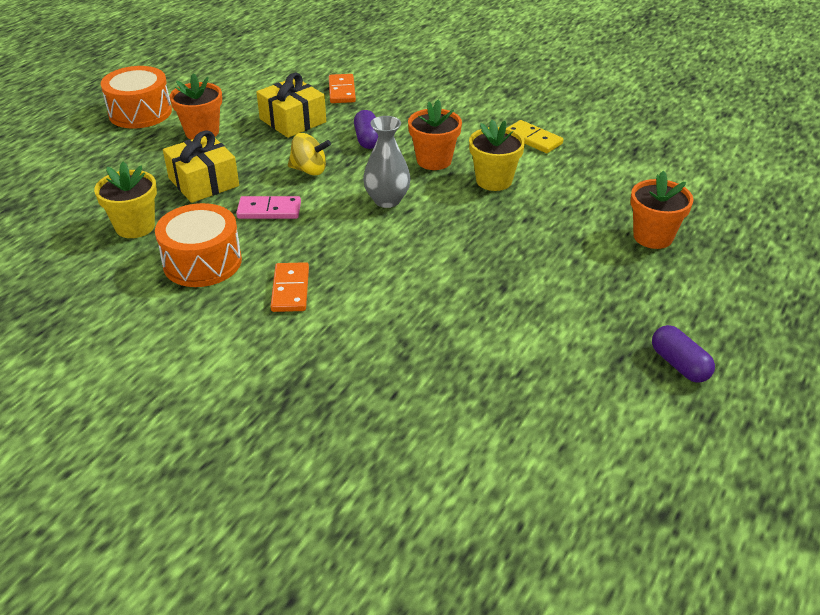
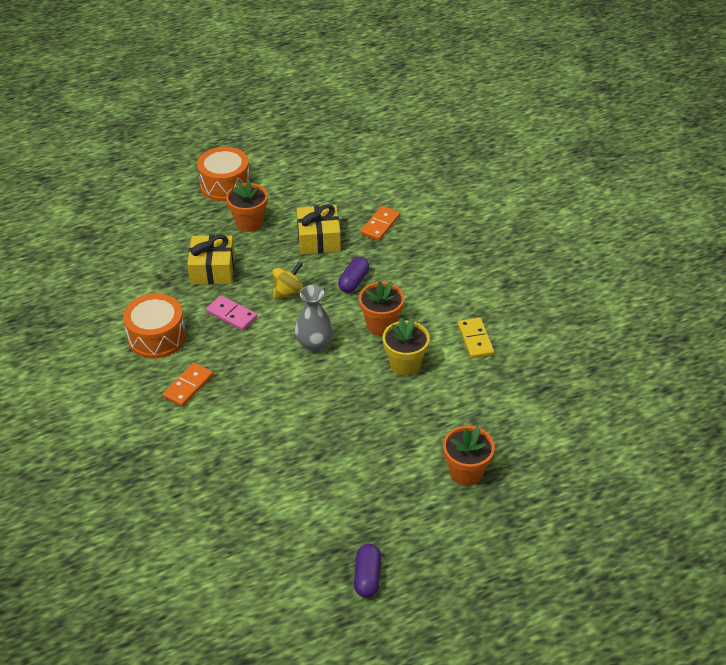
camera: 35 degrees right, 5 degrees up
(135, 226) = (142, 288): yellow flower pot -> none
(309, 170) = (288, 292): yellow spinning top -> yellow spinning top turned 90 degrees counterclockwise

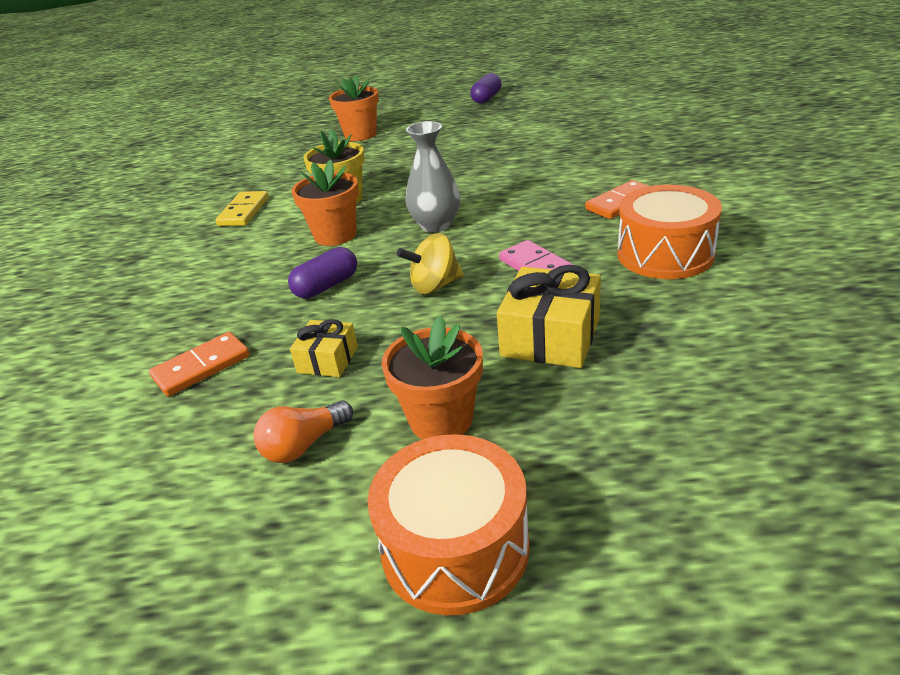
camera: 155 degrees left, 10 degrees down
(301, 203) = (304, 445): none -> orange light bulb
(319, 239) = (327, 360): yellow gift -> yellow gift, size x0.58

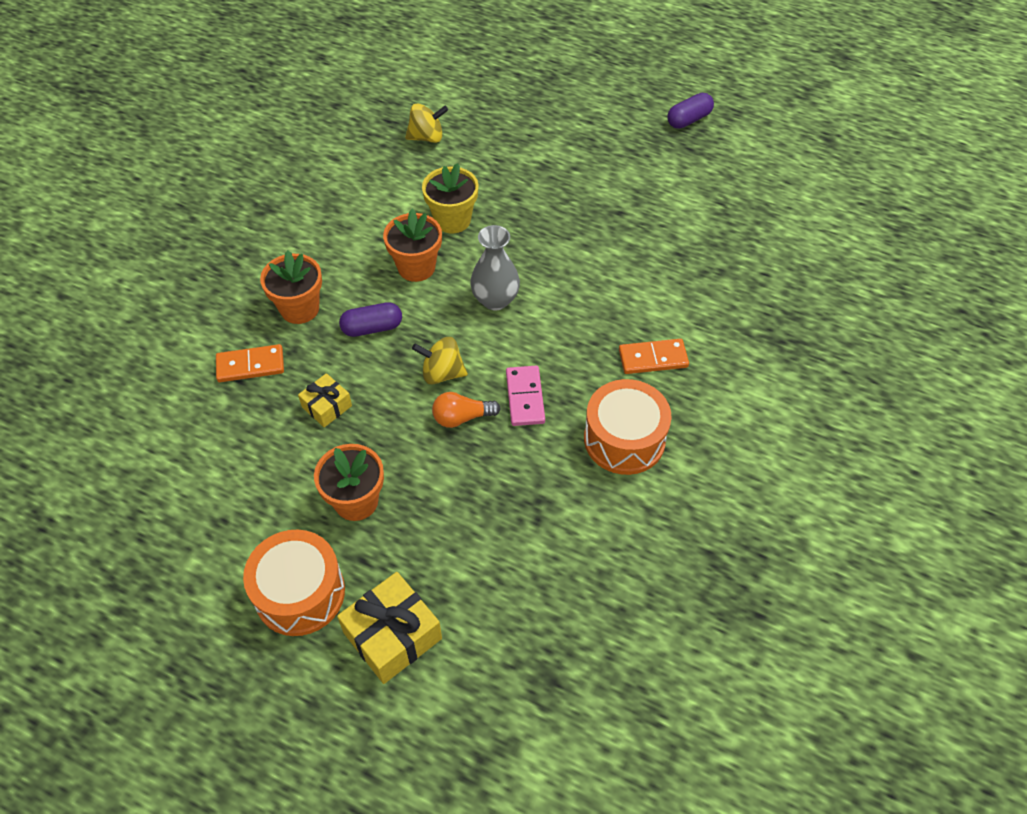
camera: 25 degrees right, 20 degrees up
(244, 211) = (371, 191): yellow domino -> none
(272, 170) = (427, 137): none -> yellow spinning top
(304, 445) = (270, 472): orange light bulb -> orange light bulb (462, 417)
(360, 135) = (533, 120): orange flower pot -> orange flower pot (299, 308)
(550, 337) = (474, 472): yellow gift -> yellow gift (392, 635)

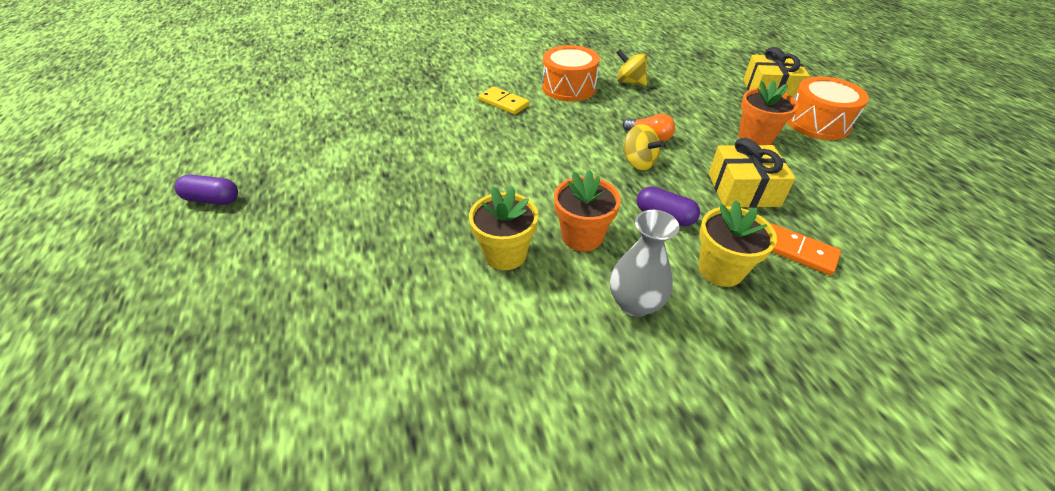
camera: 135 degrees left, 10 degrees down
(299, 308) = (720, 269): orange flower pot -> yellow flower pot
(327, 406) = (743, 189): yellow gift -> yellow gift, size x1.72
(427, 137) = (408, 368): yellow spinning top -> yellow spinning top (630, 82)
(495, 300) = (550, 178): grey vase -> grey vase (635, 303)
(525, 397) = (599, 125): pink domino -> none
(653, 358) = (503, 103): orange domino -> yellow domino

